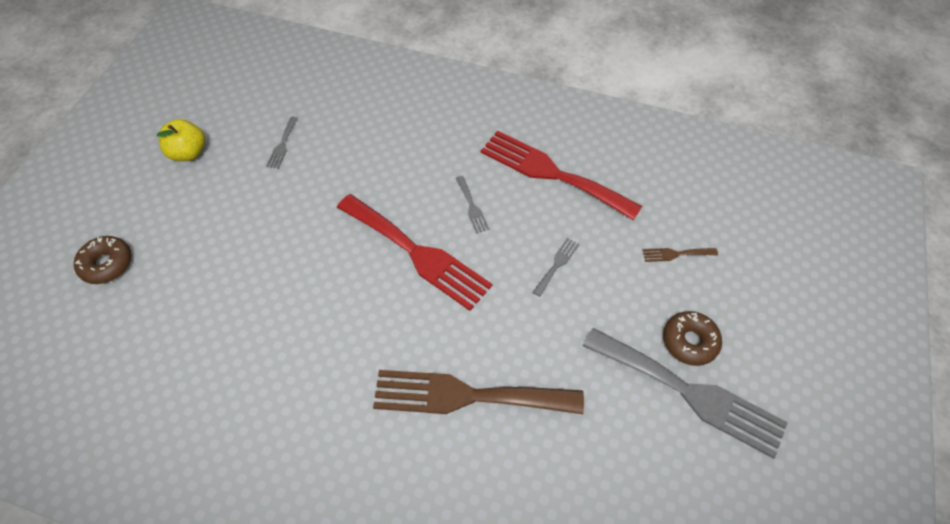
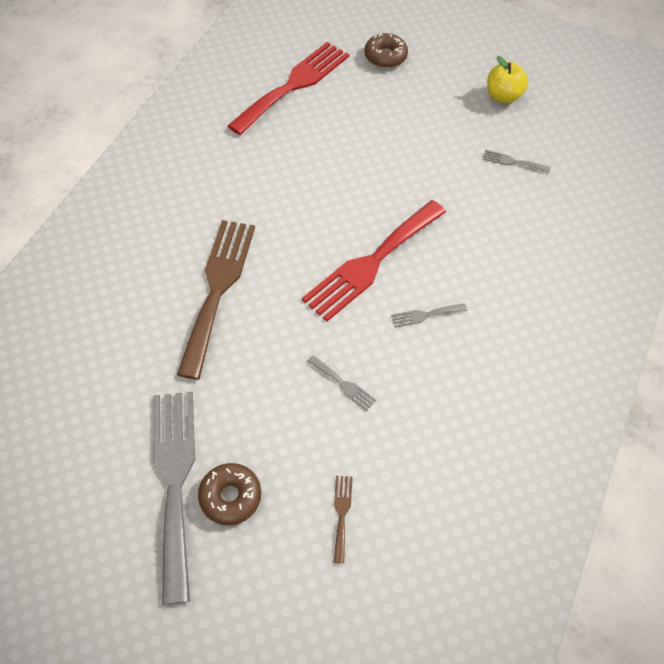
camera: 95 degrees right, 0 degrees up
(552, 173) = (469, 401): red fork -> red fork (294, 85)
(690, 393) = (175, 480): grey fork -> grey fork turned 135 degrees clockwise

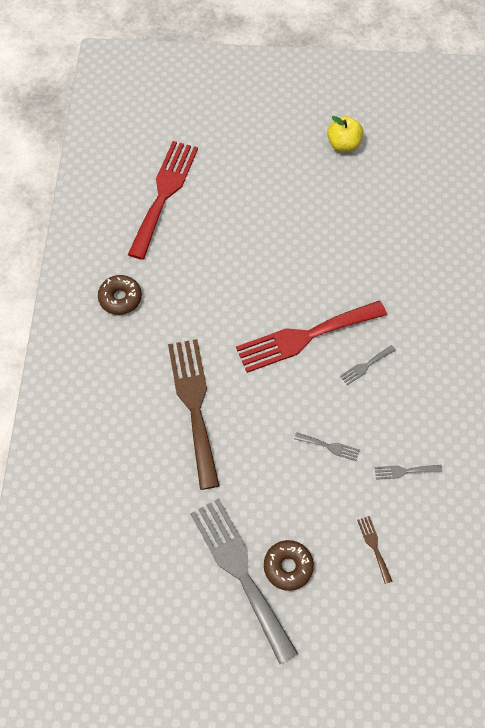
camera: 20 degrees left, 5 degrees up
(371, 263) = (304, 337): red fork -> red fork turned 45 degrees clockwise
(385, 56) = (229, 138): brown donut -> brown donut (120, 298)
(512, 162) = (376, 204): grey fork -> grey fork (404, 471)

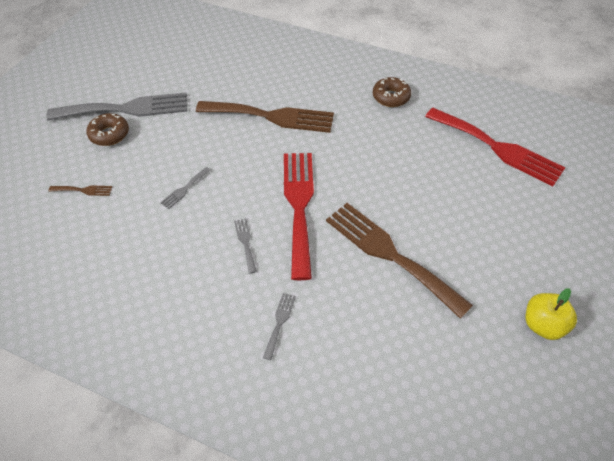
camera: 110 degrees right, 10 degrees down
(325, 252) = (390, 254): none -> brown fork
(404, 471) = (128, 235): grey fork -> grey fork (279, 322)

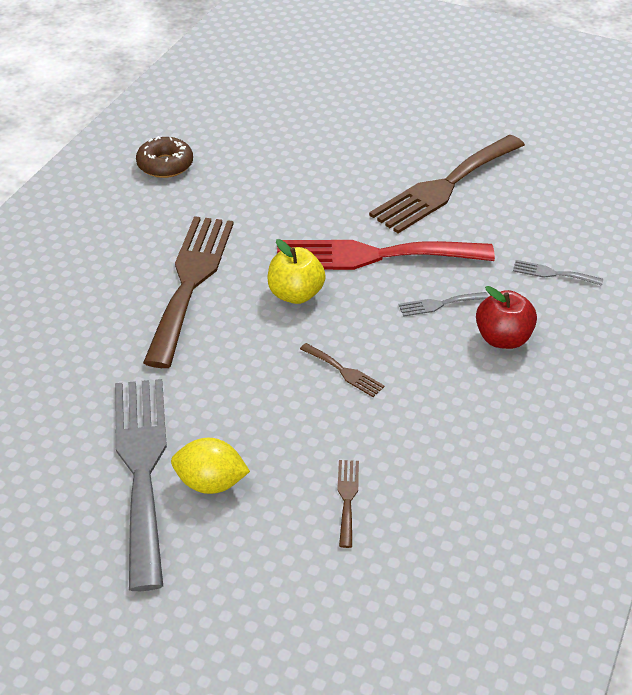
camera: 90 degrees left, 10 degrees down
(109, 134) = (210, 483): brown donut -> yellow lemon
(184, 189) = (344, 372): grey fork -> brown fork
(206, 279) = (502, 339): none -> red apple
(497, 148) = (275, 93): red fork -> none
(542, 324) = (519, 101): yellow apple -> yellow apple (295, 294)

